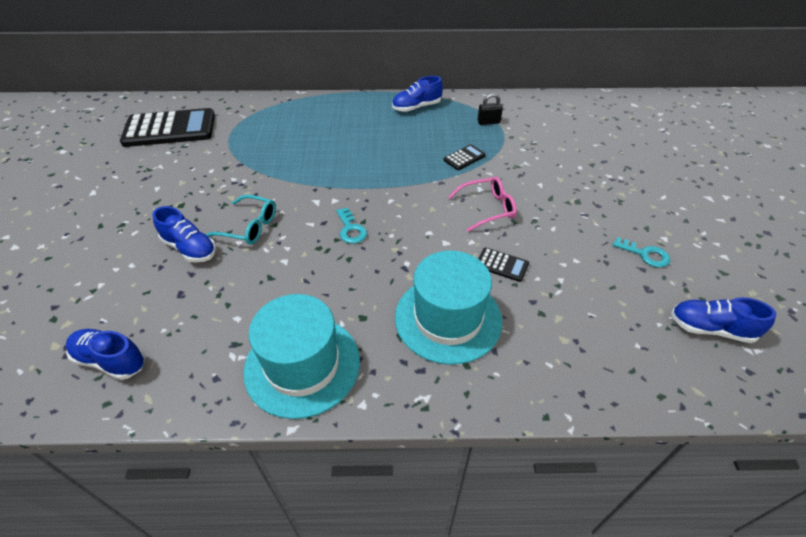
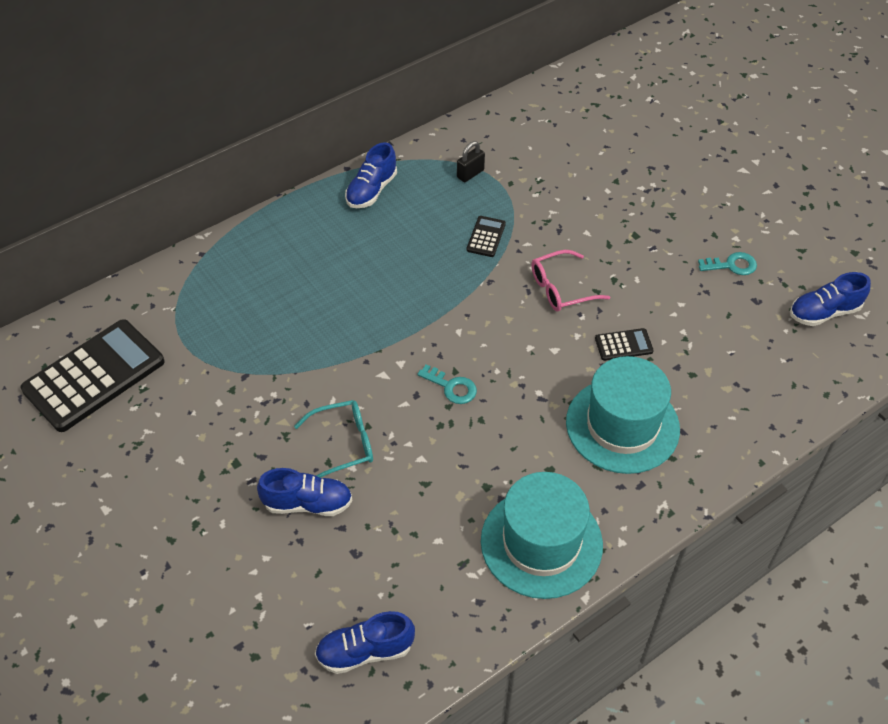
camera: 35 degrees left, 5 degrees up
(487, 208) = (561, 289): pink glasses -> pink glasses turned 150 degrees counterclockwise

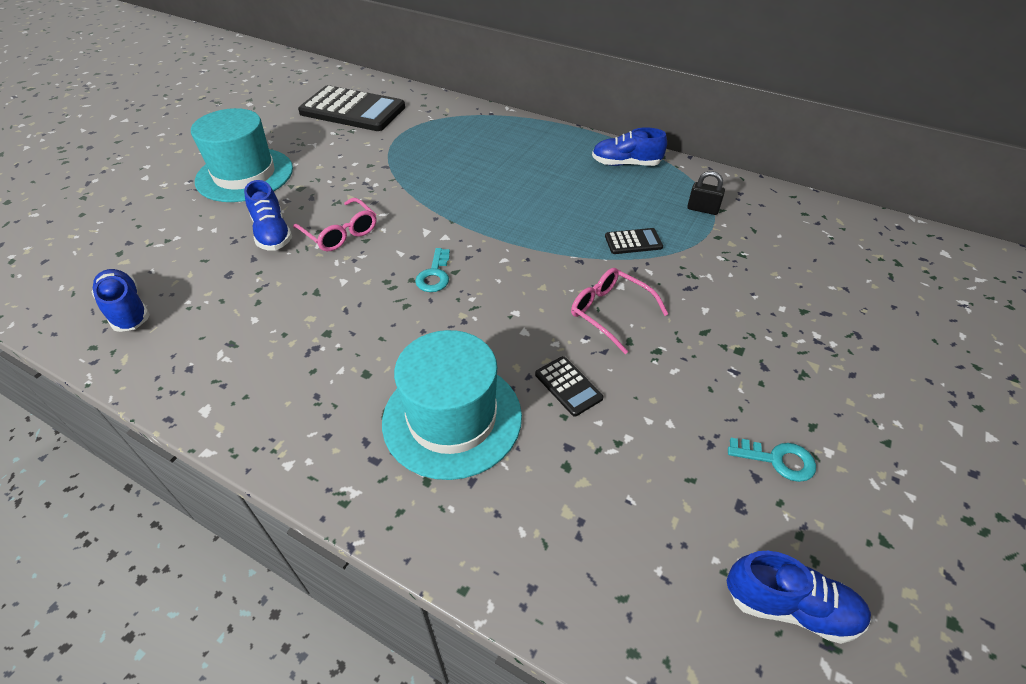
camera: 65 degrees right, 5 degrees down
(344, 444) = (341, 233): turquoise glasses -> pink glasses
(541, 542) = (269, 394): turquoise hat -> turquoise hat (245, 175)
(732, 265) = (778, 460): turquoise key -> turquoise key turned 45 degrees counterclockwise
(824, 312) = (790, 606): blue shoe -> blue shoe turned 150 degrees clockwise

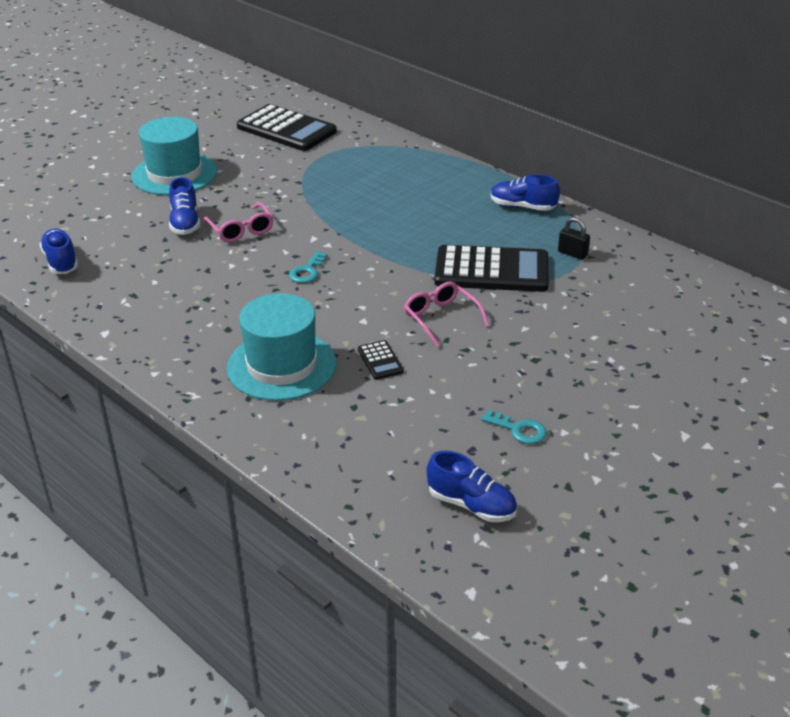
camera: 15 degrees right, 10 degrees down
(633, 242) = (491, 270): black calculator -> black calculator, size x2.32

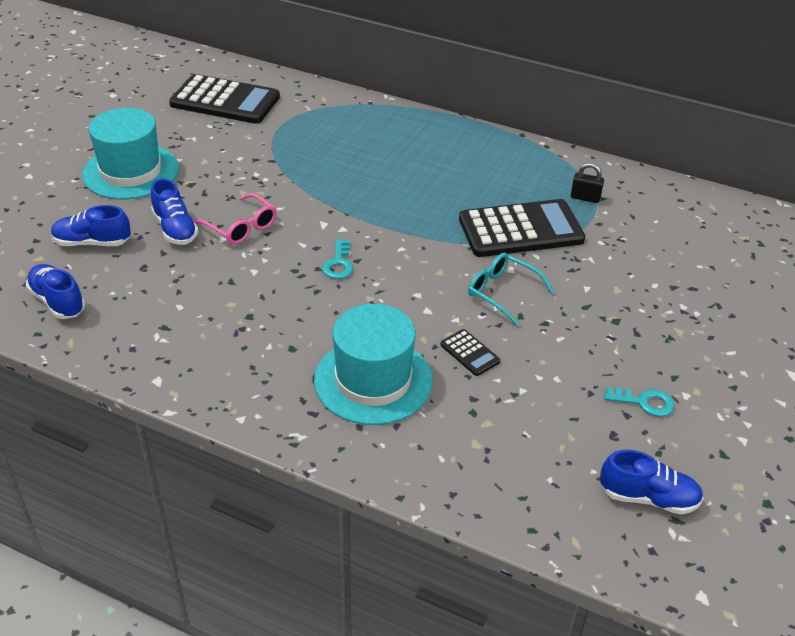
camera: 20 degrees left, 5 degrees up
(441, 318) = (502, 292): pink glasses -> turquoise glasses
(522, 207) = (510, 154): blue shoe -> blue shoe (92, 243)

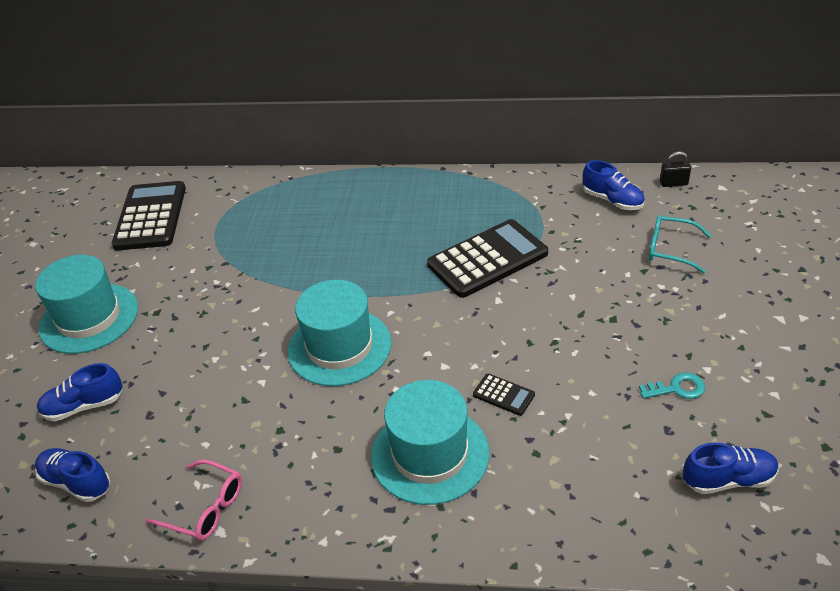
camera: 15 degrees left, 0 degrees up
(175, 229) = (163, 363): blue shoe -> blue shoe (612, 200)
(225, 101) = (150, 216): black calculator -> black calculator turned 90 degrees counterclockwise
(241, 227) = (228, 340): pink glasses -> pink glasses (205, 508)
(338, 264) = (339, 347): turquoise key -> turquoise hat
(502, 292) = (502, 325): turquoise glasses -> turquoise glasses (670, 249)
(585, 198) = (527, 211): black padlock -> black padlock (673, 183)

